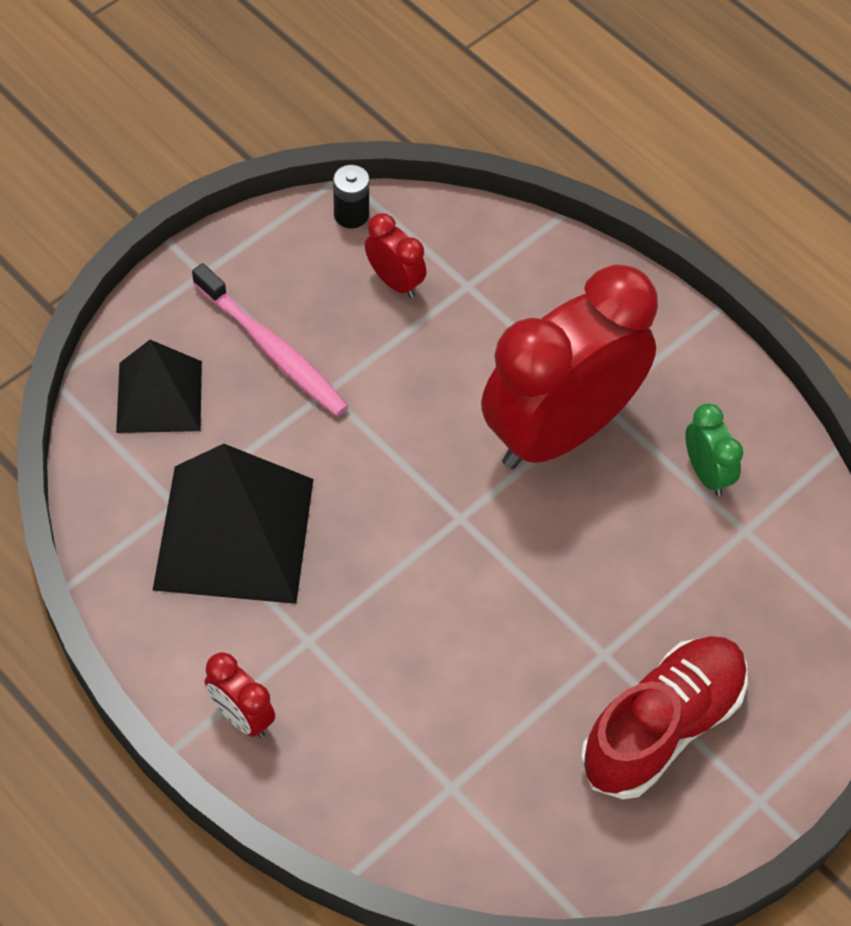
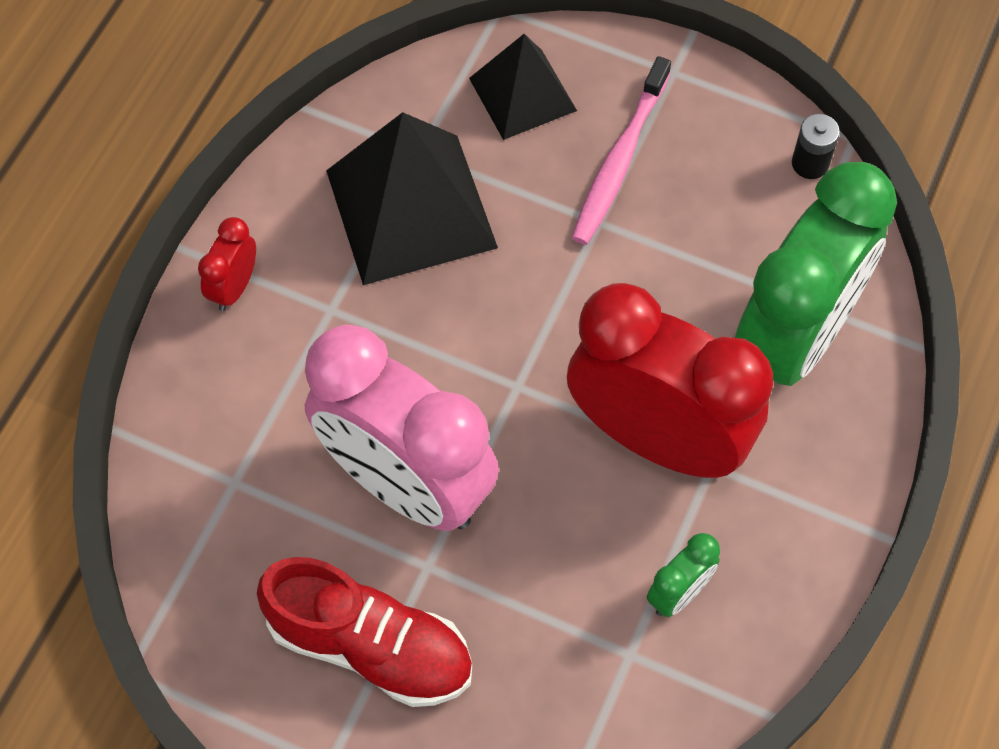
camera: 70 degrees right, 5 degrees up
(395, 281) = (753, 230): red clock -> none
(512, 297) = (794, 339): none -> green clock
(518, 641) = (406, 484): none -> pink clock

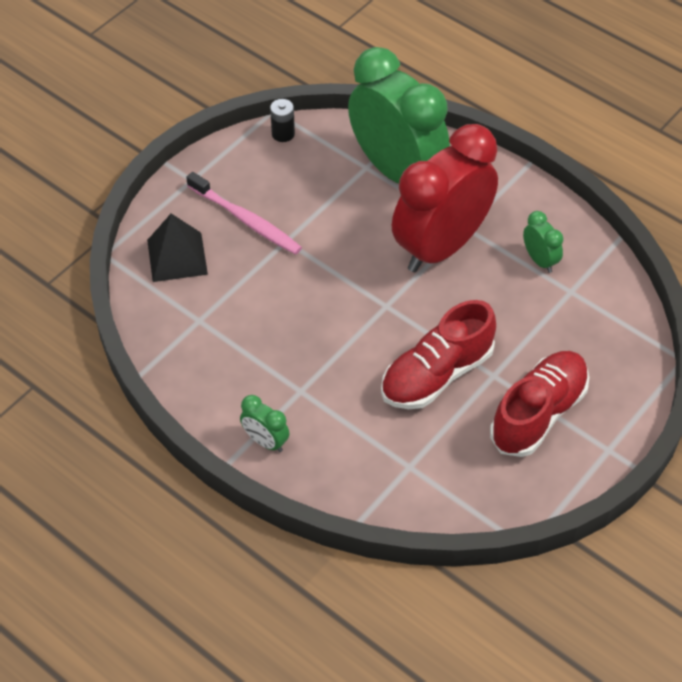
camera: 75 degrees left, 10 degrees down
(234, 287) = (265, 441): red clock -> green clock
(406, 484) = (436, 374): pink clock -> red shoe
(411, 208) = (241, 332): black pyramid -> none

